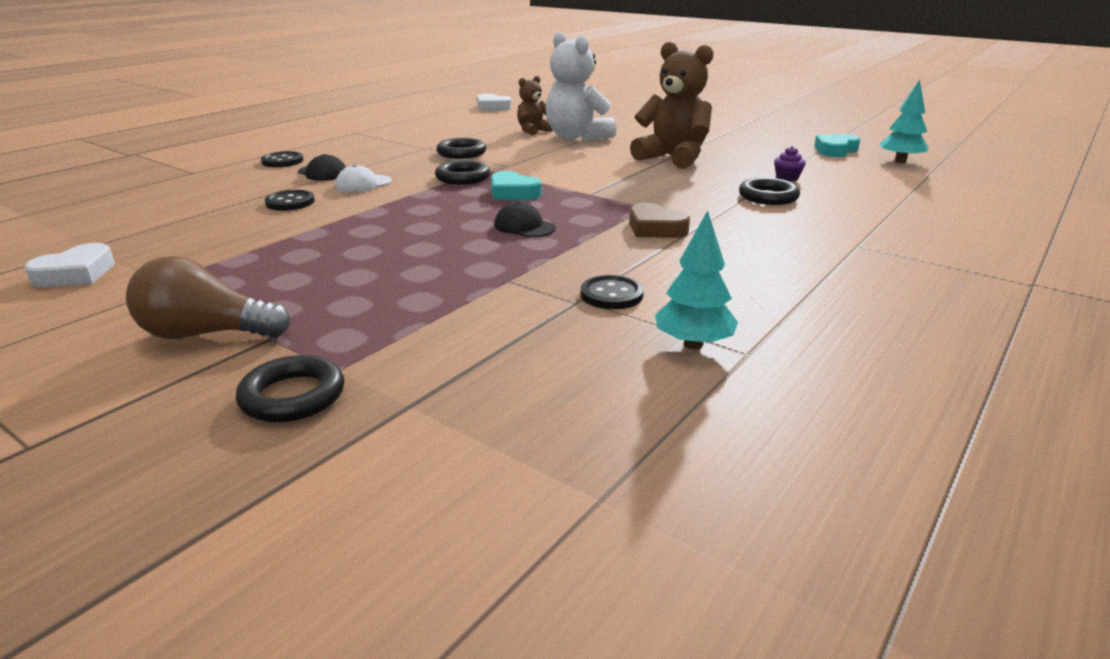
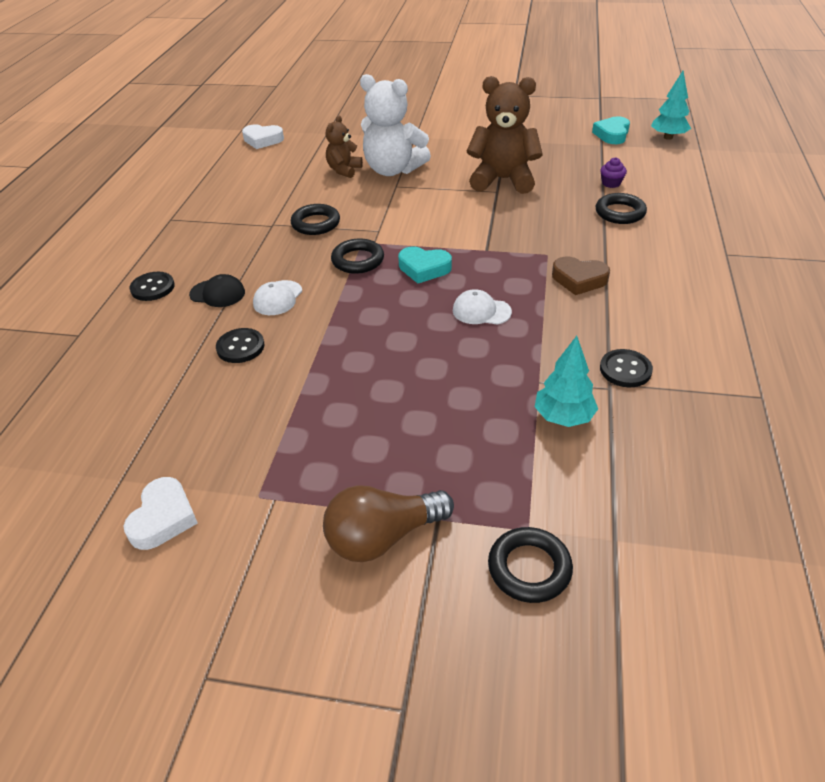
camera: 25 degrees left, 15 degrees up
(524, 226) = (481, 311): black cap -> white cap
(693, 344) = (724, 401): turquoise tree -> turquoise tree (563, 417)

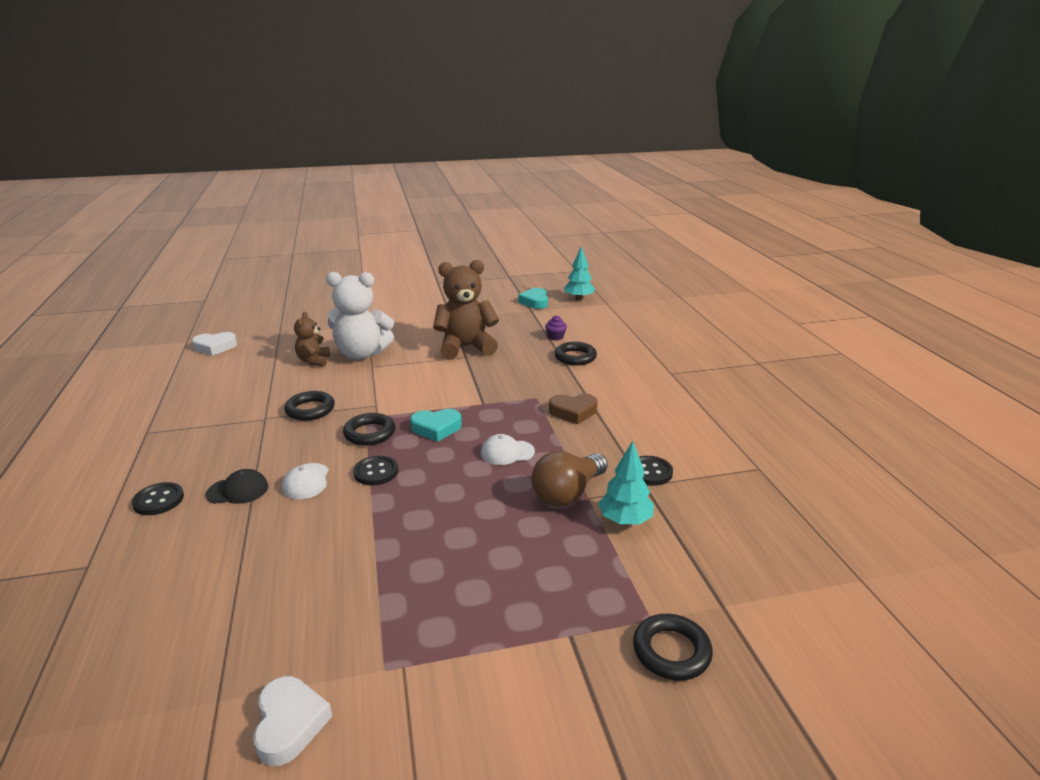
camera: 25 degrees left, 15 degrees down
(240, 347) = (290, 534): black button -> black button (376, 472)
(382, 537) = (529, 667): brown light bulb -> brown light bulb (567, 493)

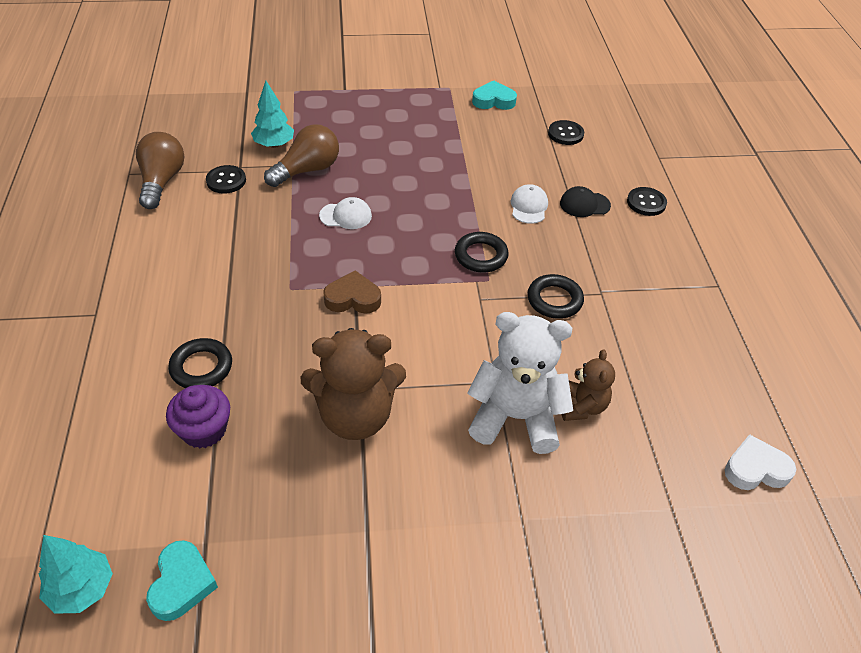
camera: 175 degrees left, 20 degrees up
(289, 724) = (493, 74): white heart -> none
(376, 472) = (468, 209): black button -> black button (565, 134)
(436, 428) = (411, 254): turquoise heart -> turquoise heart (493, 101)
(555, 337) = (204, 430): purple cupcake -> purple cupcake, size x1.70
(573, 412) = (257, 260): brown heart -> brown heart (353, 298)
(671, 651) = (292, 77): black ring -> none
(716, 464) = (162, 181): none -> brown light bulb

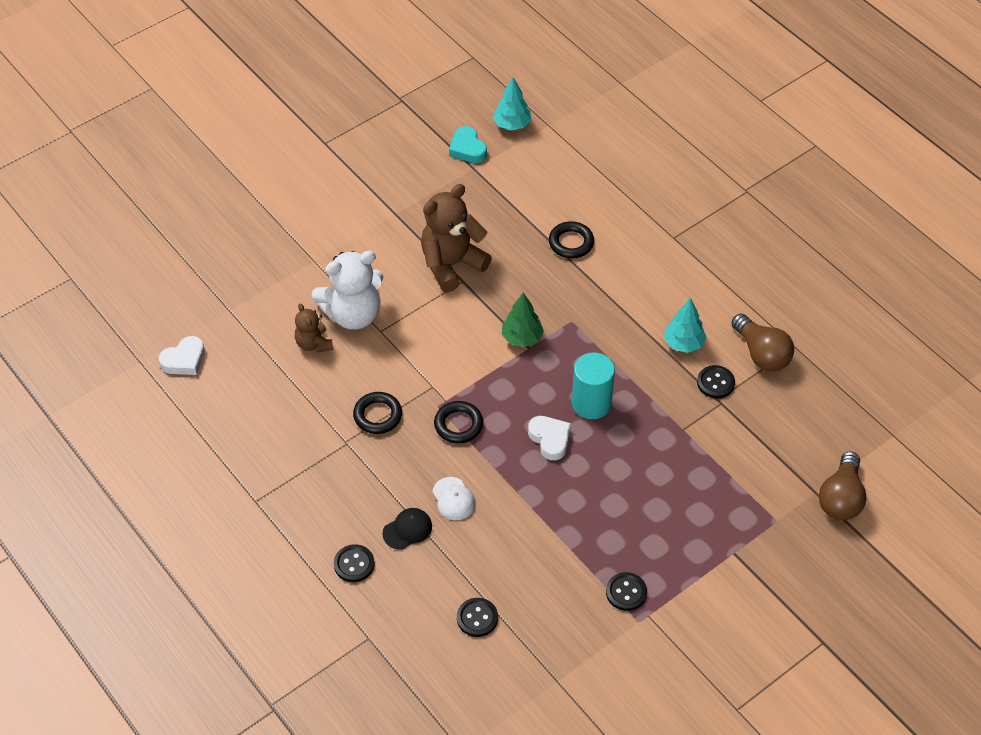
camera: 150 degrees right, 5 degrees up
(204, 430) = (531, 213): purple cupcake -> none
(274, 144) = (721, 442): turquoise tree -> turquoise tree (683, 343)
(307, 170) = (665, 431): brown light bulb -> brown light bulb (841, 498)
(346, 216) = (591, 403): white cap -> turquoise cylinder
(353, 298) = (522, 338): brown heart -> green tree
(408, 208) = (550, 439): none -> white heart
(443, 102) = (626, 592): none -> black button
(493, 101) = (580, 627): turquoise heart -> none

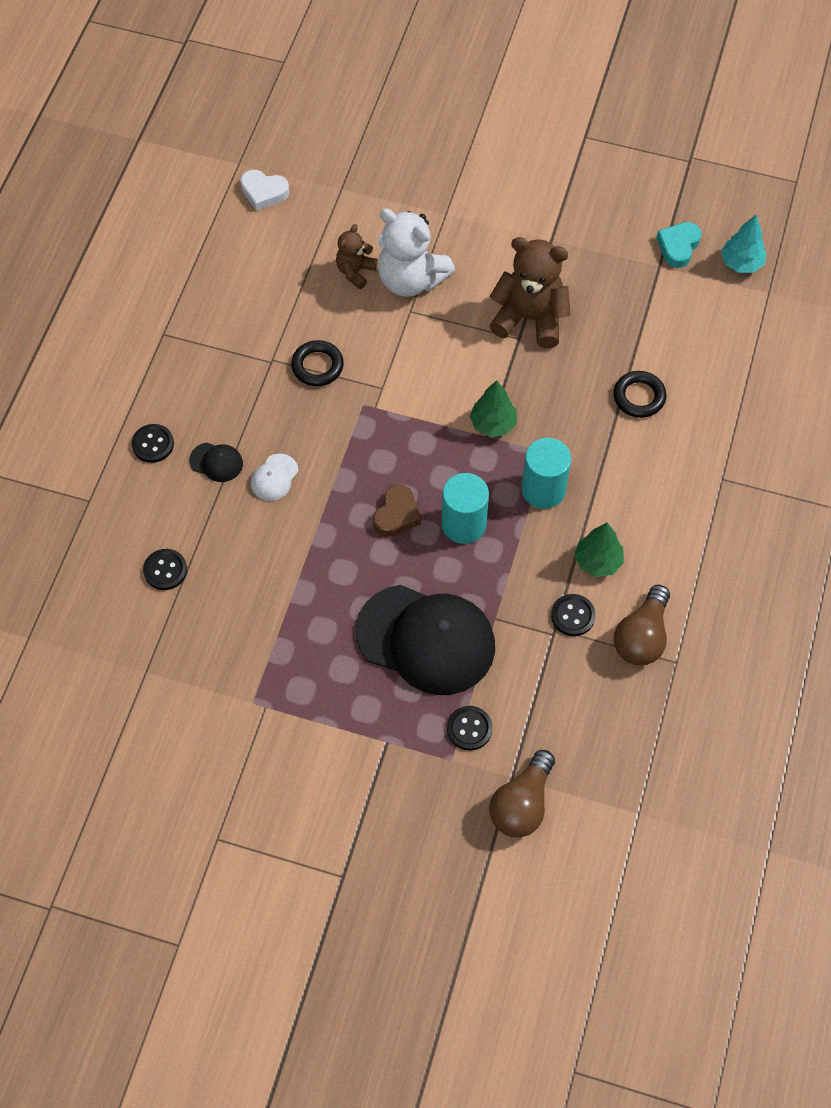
camera: 55 degrees right, 10 degrees up
(458, 425) = (356, 433): black ring -> none
(550, 439) = (396, 514): white heart -> brown heart
(601, 340) = (543, 489): none -> turquoise cylinder
(626, 592) = (276, 674): black button -> black button (469, 729)
(668, 480) = (426, 639): none -> black cap
(683, 343) = (598, 561): turquoise tree -> green tree
(841, 498) = (522, 804): brown light bulb -> brown light bulb turned 45 degrees counterclockwise

